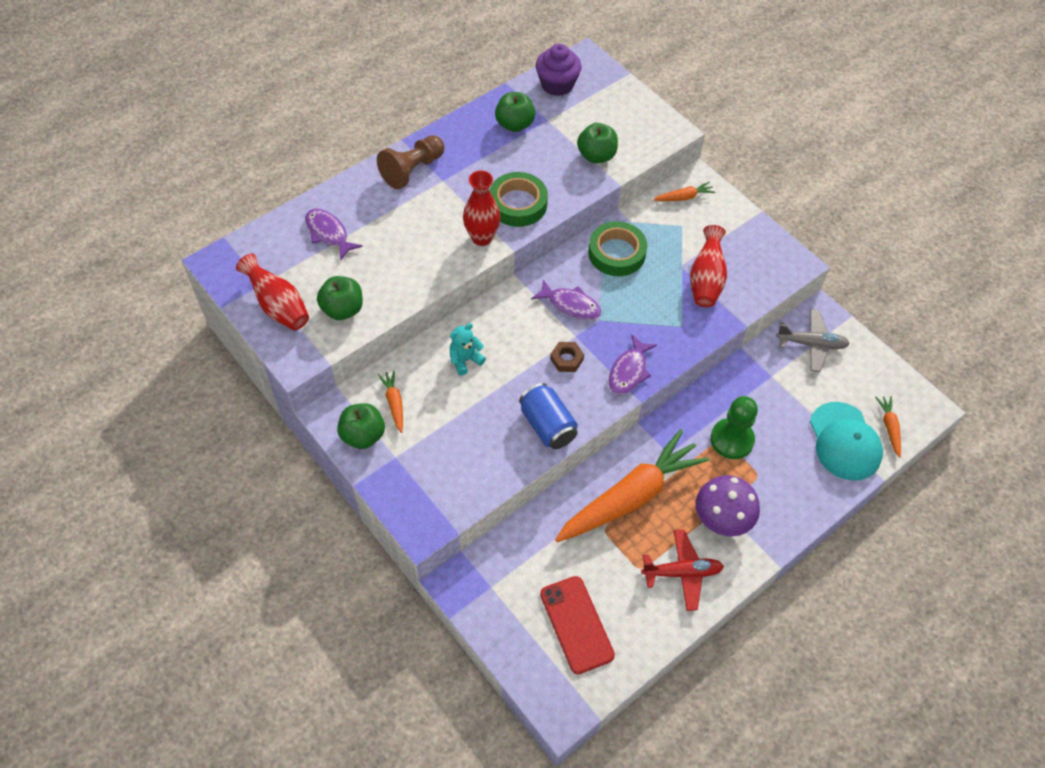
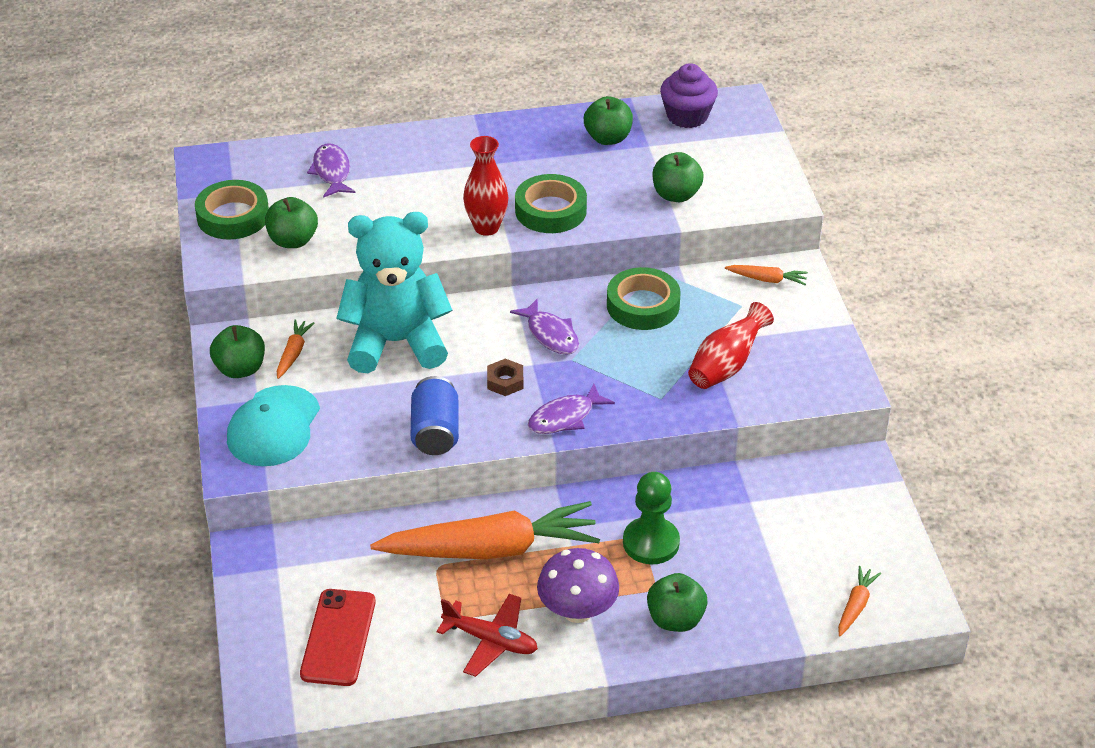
camera: 30 degrees right, 15 degrees down
(278, 306) = (233, 216): red vase -> green tape
(412, 170) = (463, 145): brown pawn -> none
(465, 360) = (396, 343): turquoise teddy bear -> turquoise teddy bear, size x2.50
(788, 494) = (675, 619): none -> green apple
(811, 344) = (826, 489): grey plane -> none
(844, 441) = (787, 597): turquoise cap -> turquoise cap (273, 427)

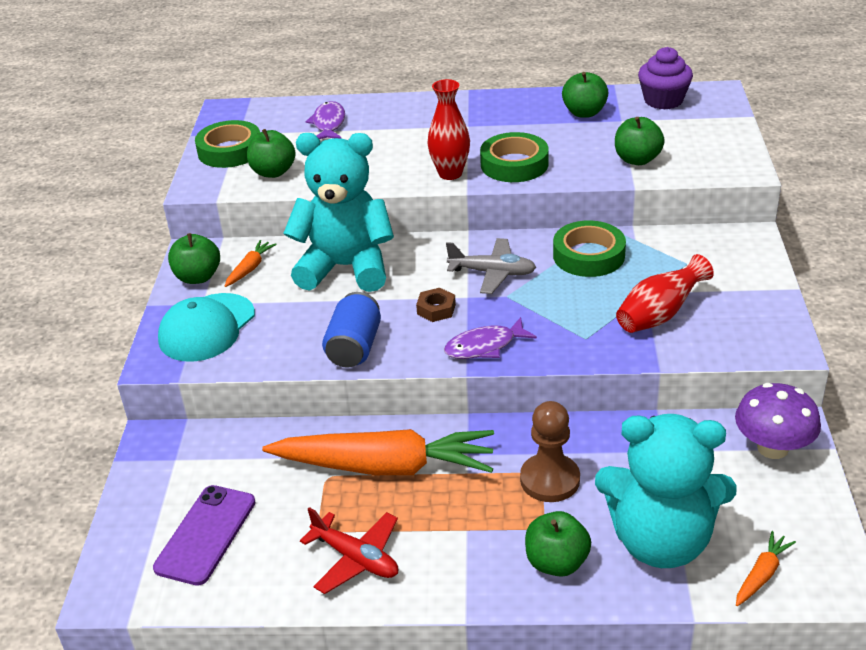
camera: 15 degrees right, 5 degrees down
(338, 637) = (205, 534): red phone -> purple phone
(551, 334) = (492, 273): purple fish -> grey plane
(577, 611) = (455, 539): purple mushroom -> purple mushroom (772, 448)
(651, 543) = (550, 480): green pawn -> brown pawn
(763, 588) = (660, 541): none -> turquoise teddy bear
(767, 279) = (717, 243): orange carrot -> none

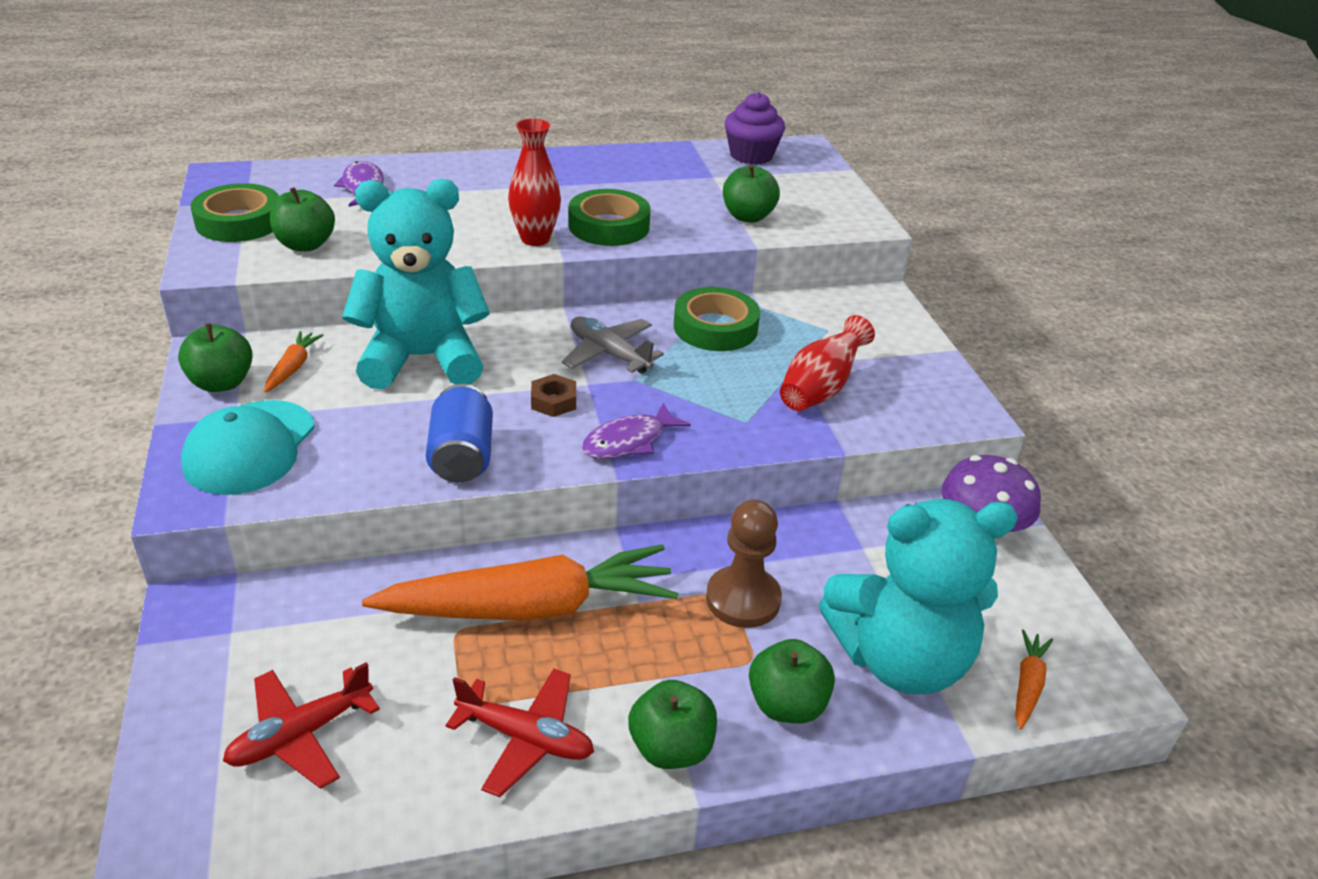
camera: 20 degrees left, 0 degrees up
(205, 534) = (301, 735): purple phone -> red plane
(492, 273) = (609, 354): grey plane -> grey plane turned 135 degrees counterclockwise
(584, 113) = (669, 169): green apple -> green apple (671, 748)

